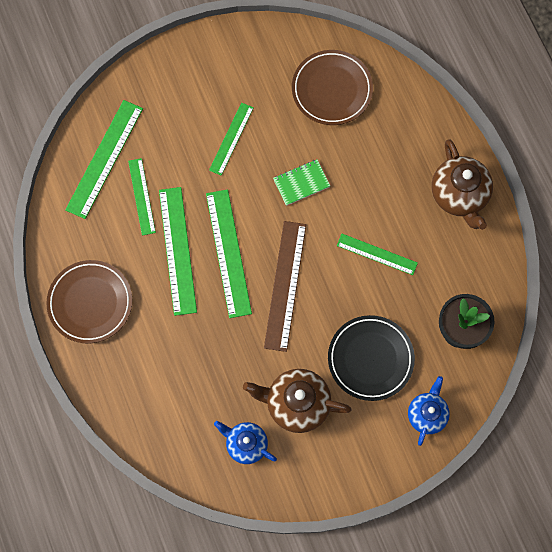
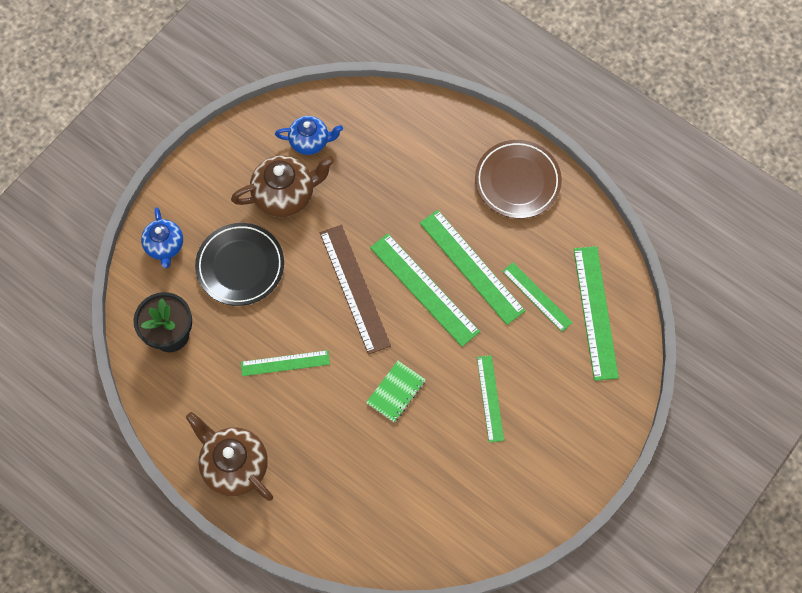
camera: 150 degrees right, 5 degrees down
(332, 90) = (422, 506): brown plate -> none

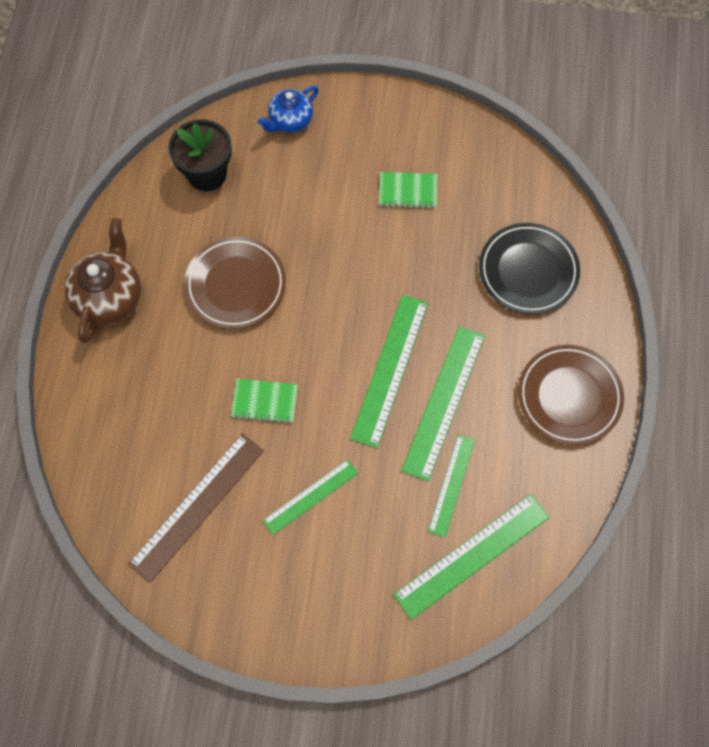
camera: 60 degrees right, 0 degrees up
(240, 266) = (310, 193): black plate -> black plate (528, 271)
(285, 195) = (408, 191): brown teapot -> green notebook
(285, 363) = (236, 285): green ruler -> brown plate
(310, 142) = (478, 181): blue teapot -> none
(355, 288) = (350, 305): brown ruler -> brown ruler (197, 506)

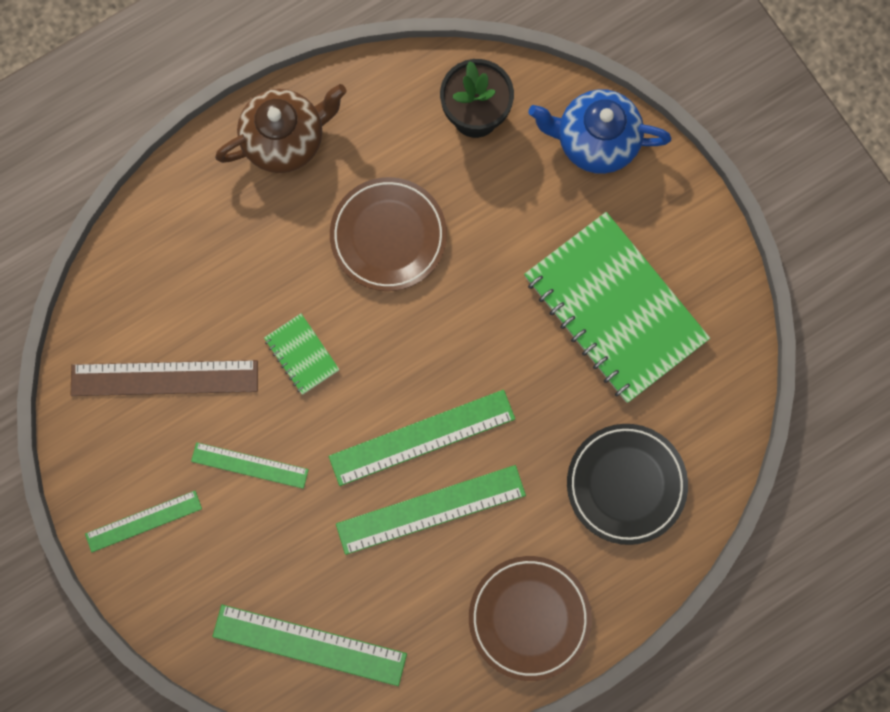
camera: 50 degrees right, 10 degrees up
(290, 121) = (595, 141): blue teapot -> blue teapot, size x1.54
(408, 191) = (615, 308): green notebook -> green notebook, size x2.37
(452, 485) = (359, 578): green ruler -> green ruler (143, 521)

